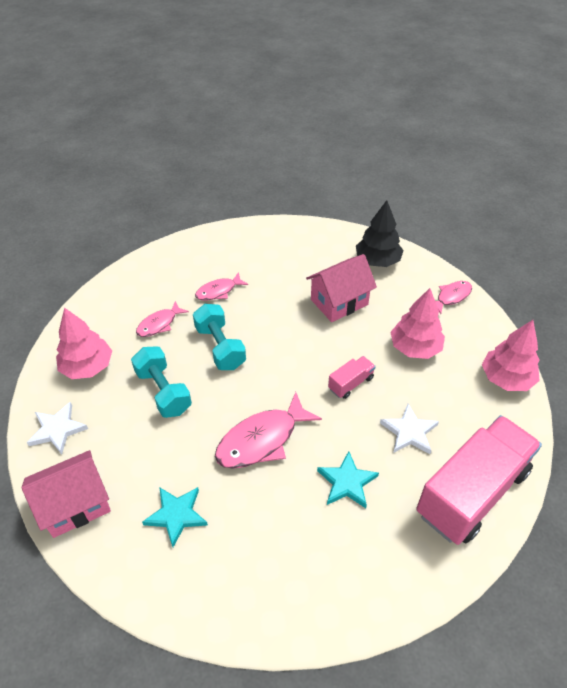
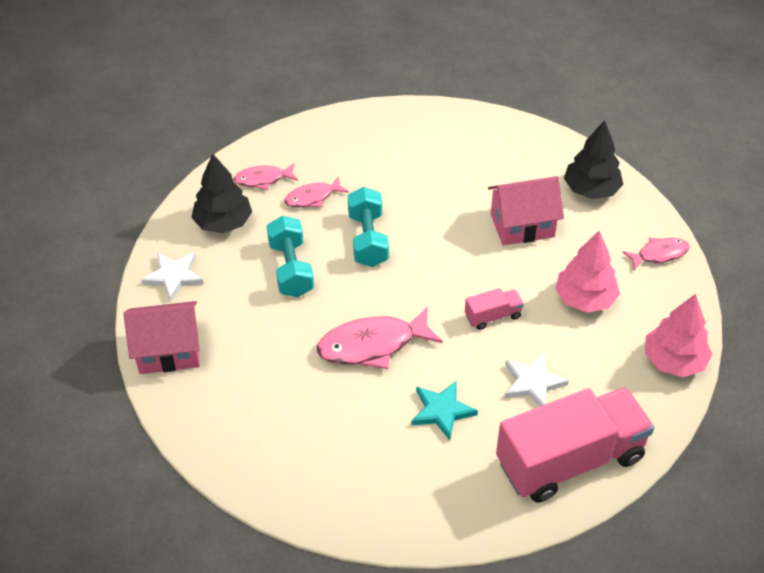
camera: 20 degrees right, 0 degrees up
(87, 367) = (223, 223): pink tree -> black tree
(176, 515) = (260, 389): turquoise star -> none
(218, 291) = (391, 178): pink fish -> pink fish (263, 179)

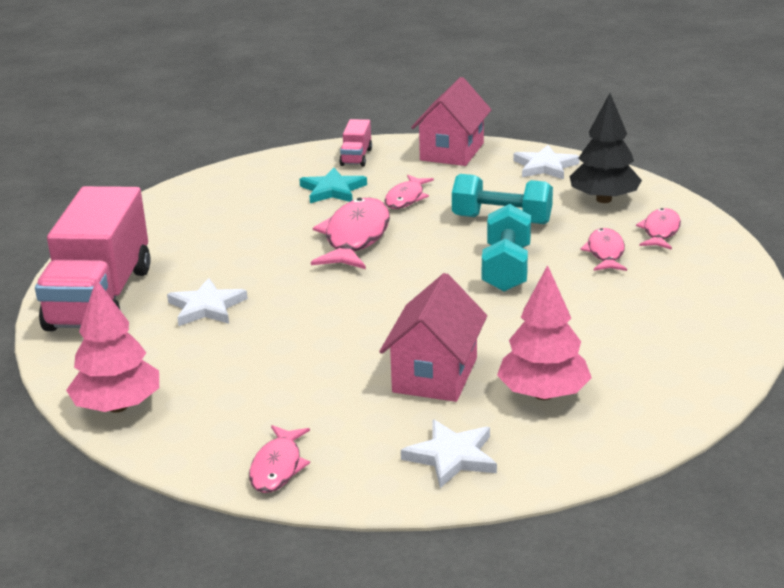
camera: 120 degrees right, 20 degrees down
(283, 343) = (406, 198): none -> pink fish
(368, 239) = (506, 269): turquoise dumbbell -> turquoise dumbbell turned 75 degrees clockwise
(442, 411) = (237, 251): turquoise star -> turquoise star (332, 190)
(493, 316) = (316, 311): pink truck -> pink truck (356, 157)
(585, 299) = (273, 378): pink tree -> pink tree (543, 394)
(591, 189) = (452, 457): black tree -> white star

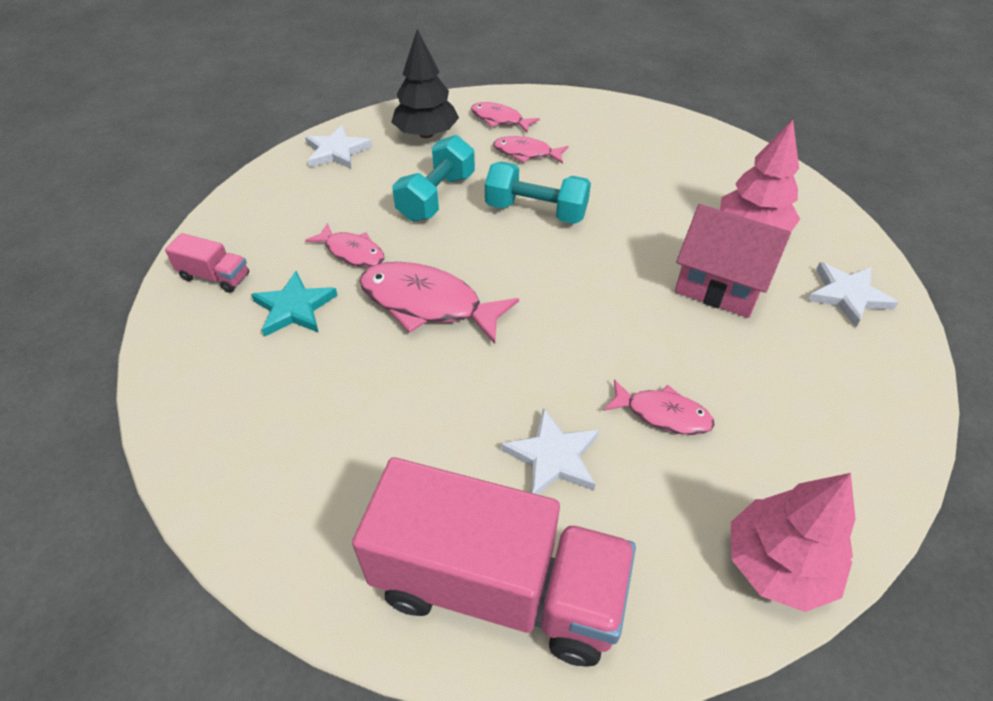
camera: 80 degrees left, 20 degrees up
(277, 467) = (880, 416): pink fish -> pink fish (663, 414)
(452, 152) = (257, 202): pink house -> none

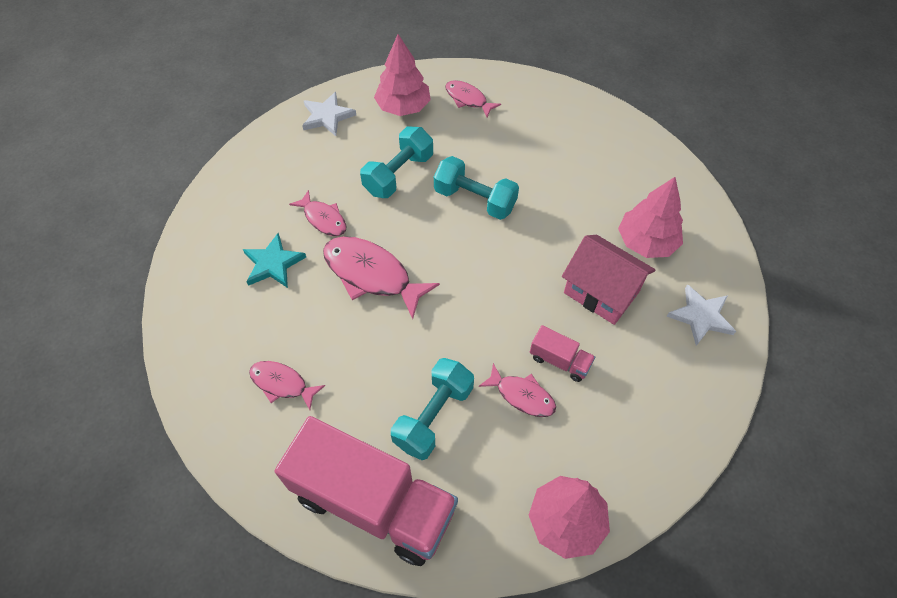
camera: 10 degrees right, 10 degrees up
(215, 276) = (219, 227): pink truck -> pink truck (559, 360)
(426, 134) = (403, 107): black tree -> pink tree
(526, 153) = (481, 138): pink fish -> pink fish (282, 384)
(553, 457) = (434, 416): white star -> turquoise dumbbell

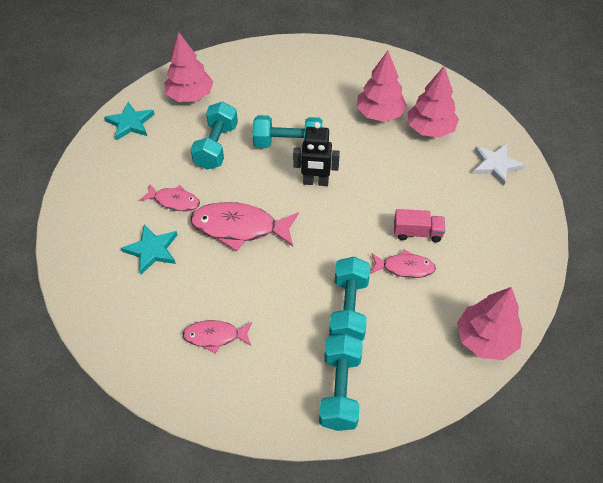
camera: 25 degrees left, 5 degrees down
(327, 116) = (130, 123): white star -> turquoise star
(373, 502) = (340, 390): pink truck -> turquoise dumbbell
(468, 99) = (239, 73): pink fish -> none
(480, 255) = (315, 182): none -> black robot
(597, 202) = (380, 114): none -> pink tree
(601, 292) = (419, 175): pink house -> none

